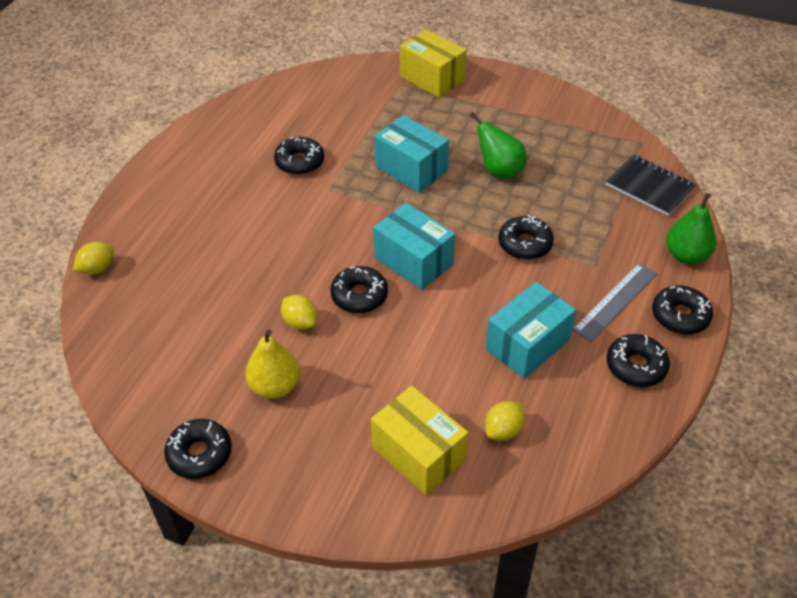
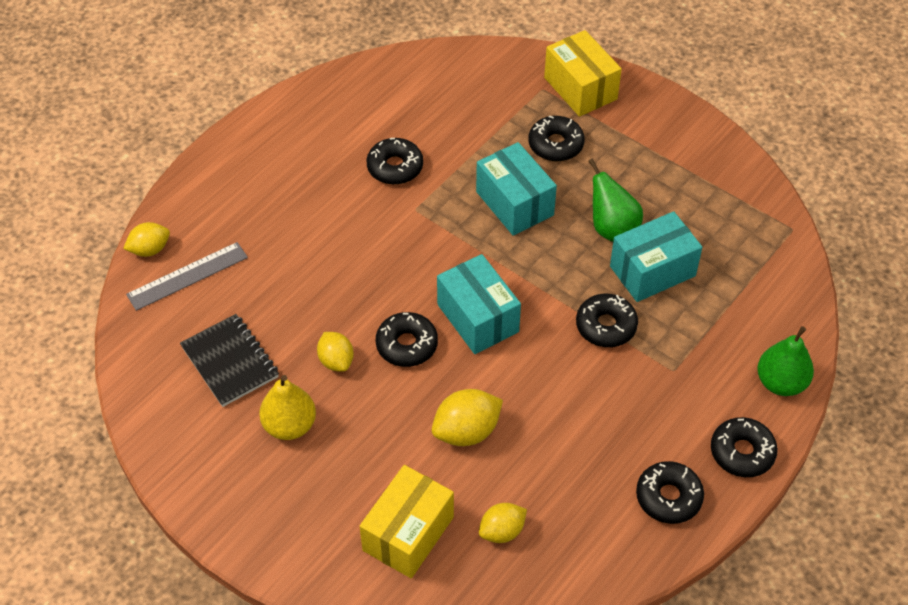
camera: 15 degrees right, 5 degrees up
(199, 454) = (196, 478): black donut -> black donut (555, 145)
(418, 454) = (408, 533): yellow box -> yellow box turned 60 degrees clockwise
(439, 354) = (466, 431): none -> yellow lemon
(527, 344) = (563, 444): turquoise box -> turquoise box (652, 271)
(615, 301) = (678, 418): grey ruler -> grey ruler (187, 276)
(649, 187) = (776, 288): black notebook -> black notebook (230, 362)

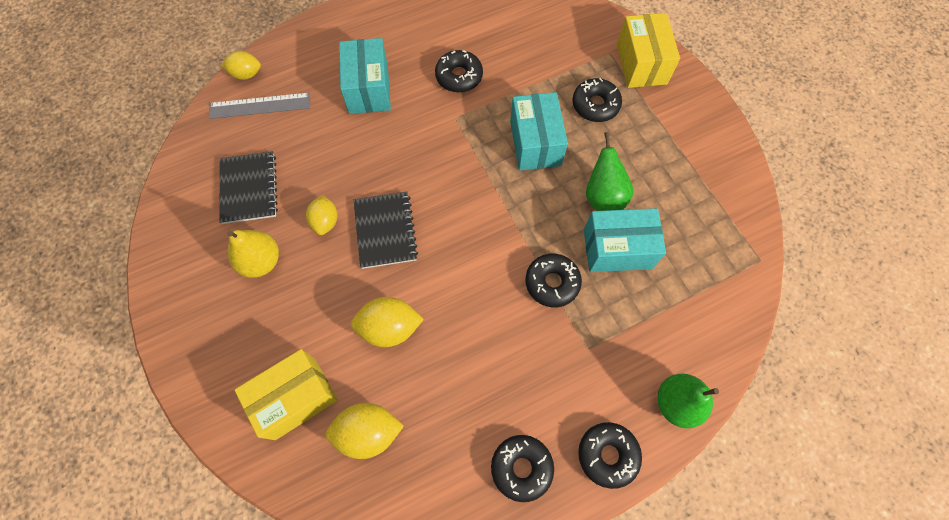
camera: 25 degrees right, 15 degrees up
(407, 345) = (385, 231): black donut -> black notebook
(477, 318) = (452, 231): turquoise box -> turquoise box (368, 89)
(502, 531) = (368, 432): yellow lemon -> yellow lemon, size x1.51

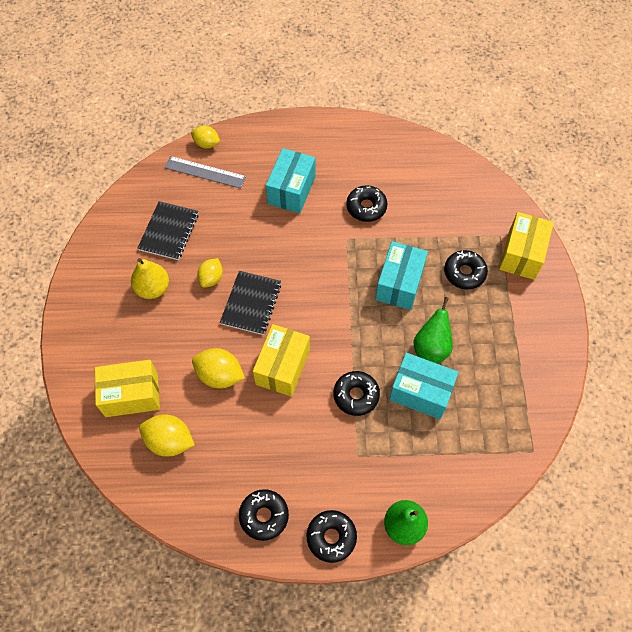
camera: 25 degrees right, 5 degrees down
(456, 287) = (282, 367): none -> yellow box

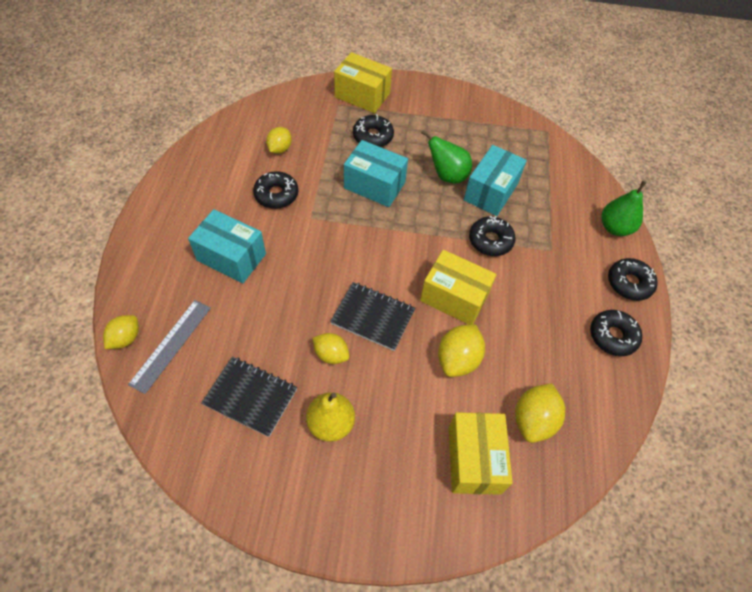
camera: 85 degrees left, 5 degrees down
(422, 198) = (280, 149): none -> yellow lemon

